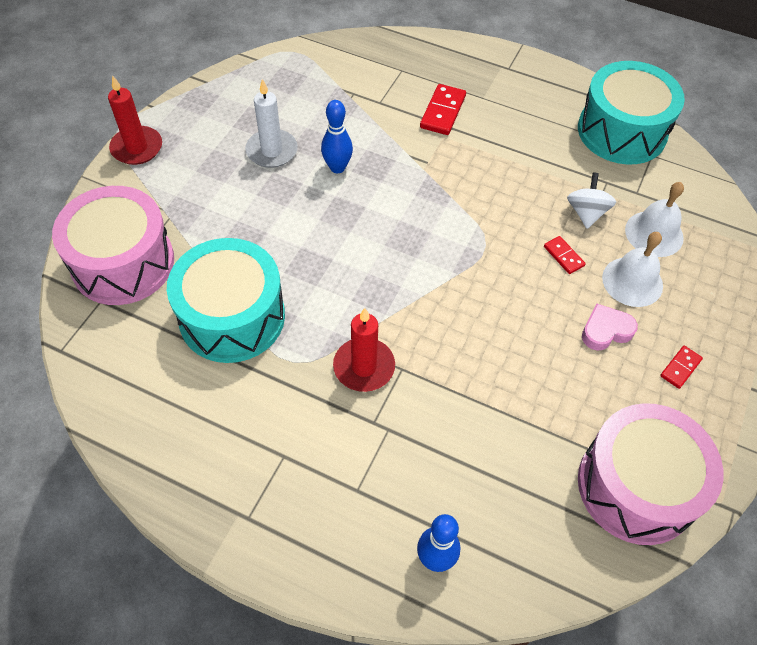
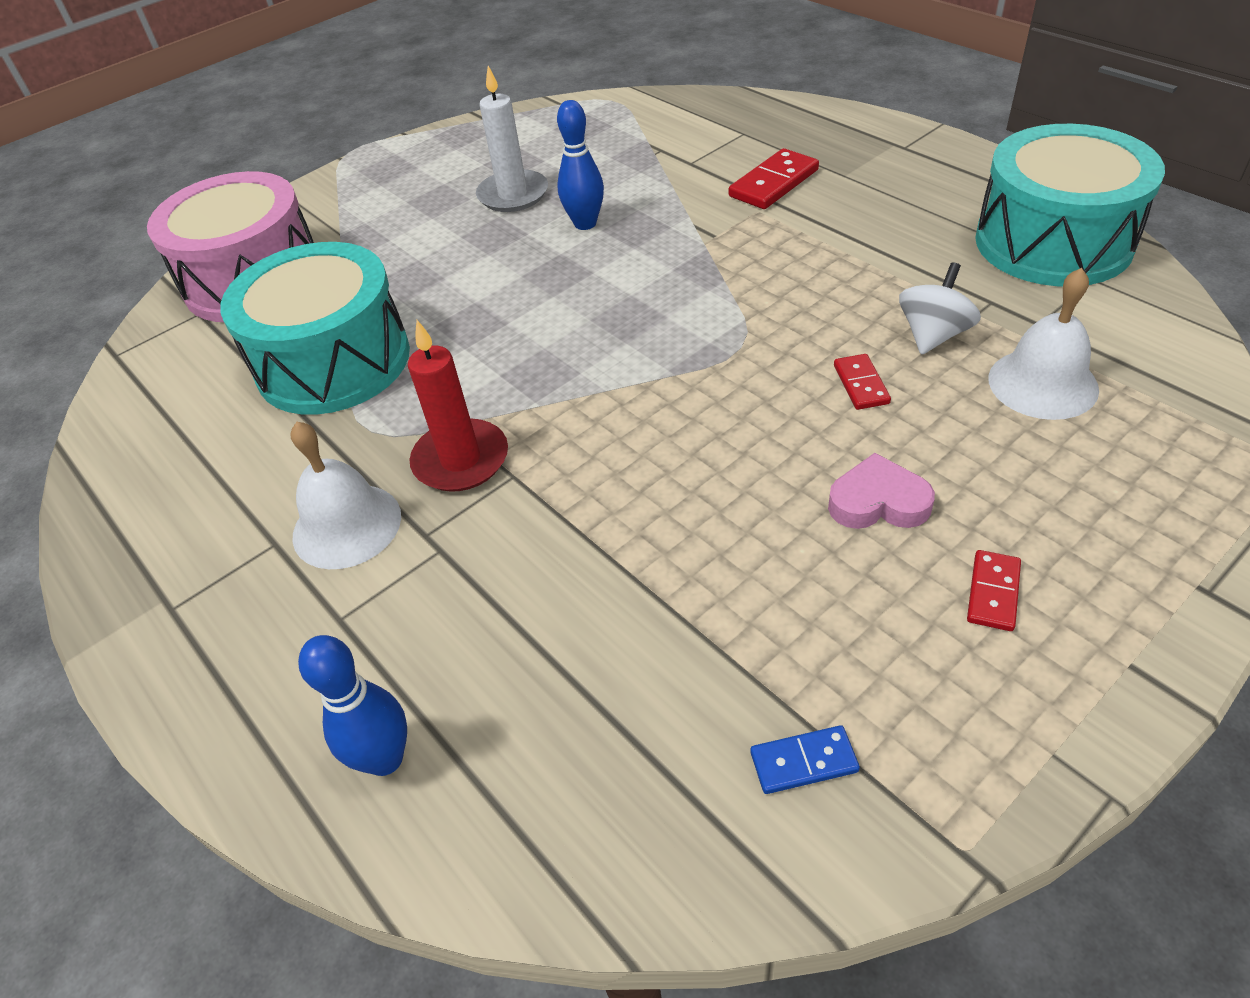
camera: 30 degrees right, 10 degrees down
(137, 148) = (358, 170): red candle -> none
(632, 281) = (966, 442): white bell -> white bell (347, 525)
(636, 486) = (803, 762): pink drum -> blue domino
(680, 368) = (993, 592): red domino -> red domino turned 45 degrees counterclockwise

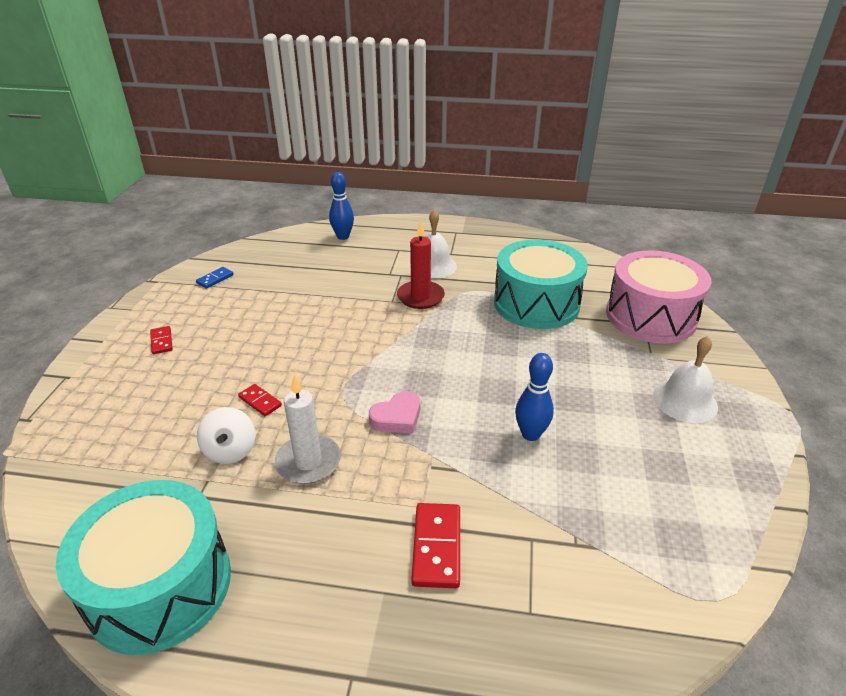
camera: 135 degrees right, 10 degrees down
(513, 195) = (614, 435): white candle -> white candle (308, 462)
(878, 502) = (224, 353): pink heart -> pink heart (397, 417)
(1042, 383) = (152, 446): white bell -> white bell (685, 401)

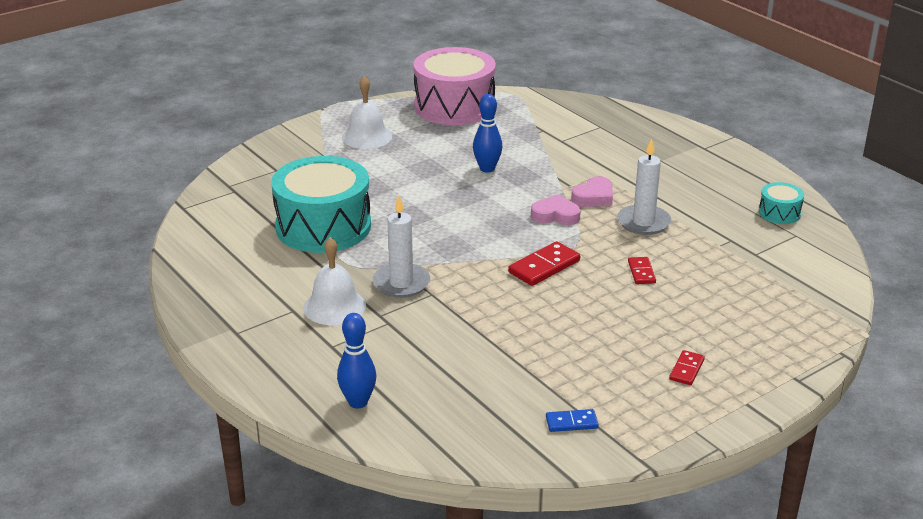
camera: 135 degrees left, 5 degrees down
(160, 586) = (779, 213): turquoise drum -> turquoise drum, size x0.44
(230, 451) = (690, 253): white spinning top -> none
(390, 465) = (594, 197): none -> pink heart
(420, 297) = (401, 283): red candle -> white candle
(436, 547) = (614, 159): red domino -> red domino (544, 267)
(650, 316) = (268, 176): pink drum -> pink drum (454, 106)

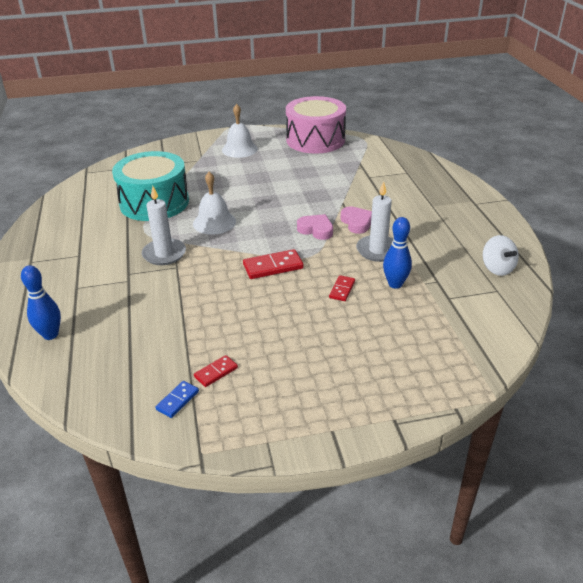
camera: 25 degrees right, 5 degrees up
(334, 306) = (106, 259): white bell -> white bell (214, 222)
(487, 169) = (298, 186): blue bowling pin -> blue bowling pin (395, 284)
(571, 423) = (177, 400): blue domino -> blue domino turned 75 degrees counterclockwise
(594, 197) = (356, 223): pink heart -> pink heart turned 90 degrees counterclockwise
(686, 369) = (307, 383): red domino -> red domino (216, 372)
(779, 213) = (497, 268): turquoise drum -> white spinning top

